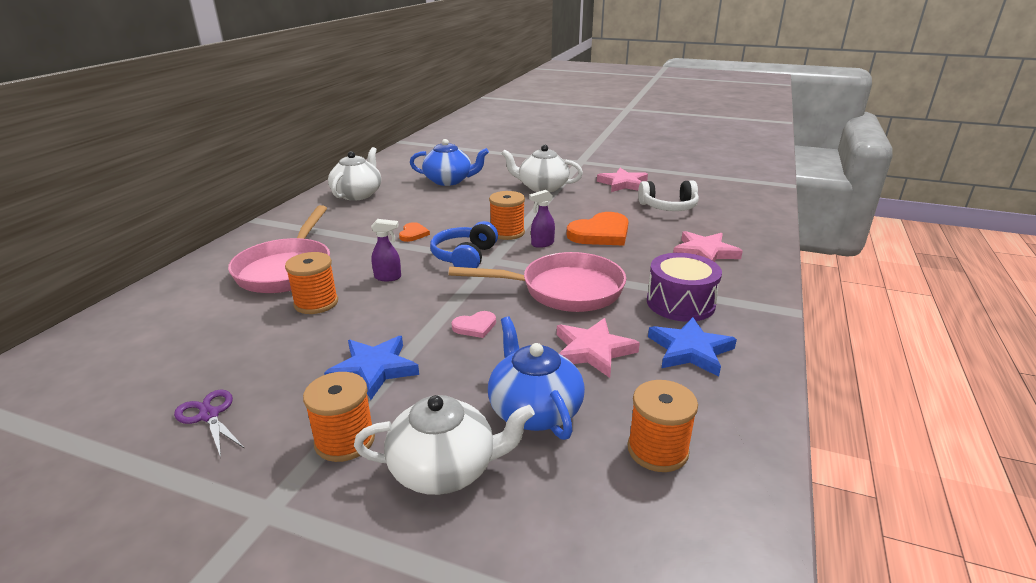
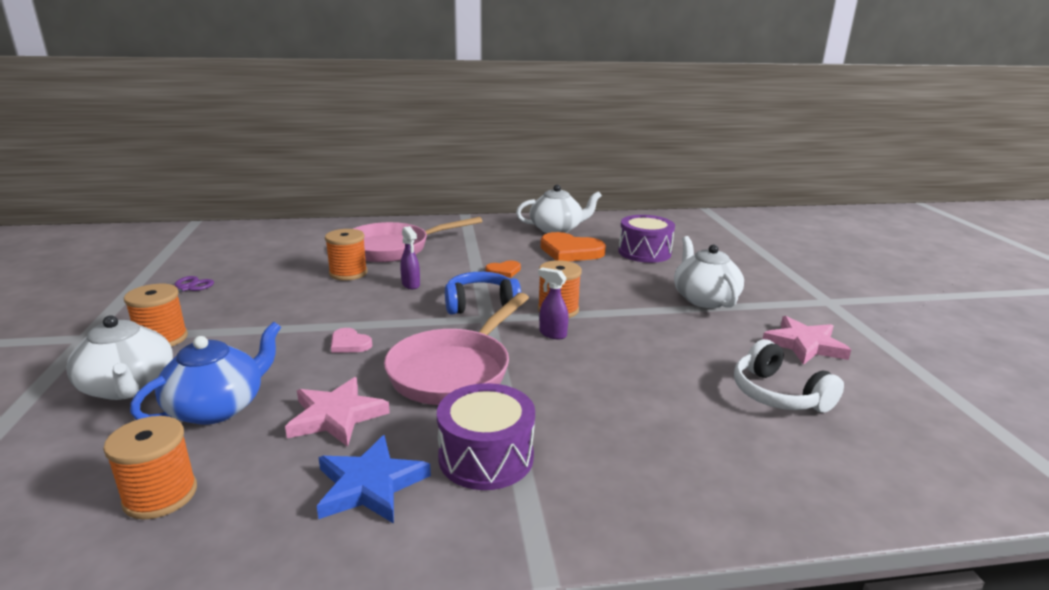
camera: 60 degrees right, 5 degrees down
(374, 369) = (260, 322): blue star -> none
(449, 181) = (644, 252): blue teapot -> purple drum
(564, 290) = (455, 371): pink pan -> pink pan turned 60 degrees clockwise
(600, 233) = (623, 362): orange heart -> orange heart (570, 251)
(705, 252) = (660, 453): pink star -> none

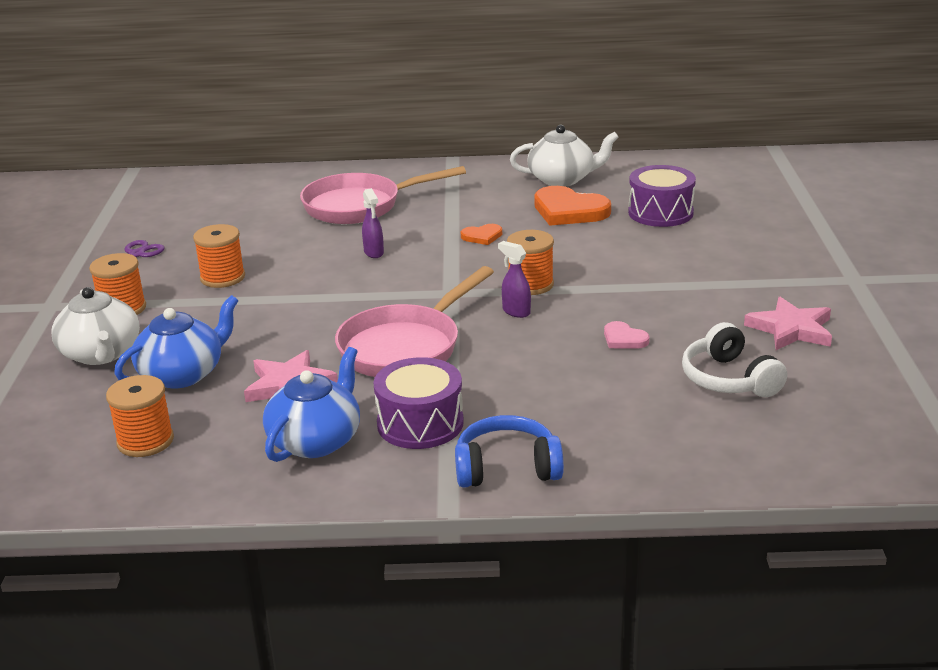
camera: 10 degrees right, 5 degrees up
(348, 273) = (306, 238): orange spool -> orange spool (222, 278)
(349, 343) = (304, 317): pink heart -> pink heart (624, 339)
(370, 485) = (316, 441): blue star -> blue teapot
(480, 304) = (446, 277): blue headphones -> blue headphones (507, 468)
(704, 299) = (705, 274): white teapot -> none

